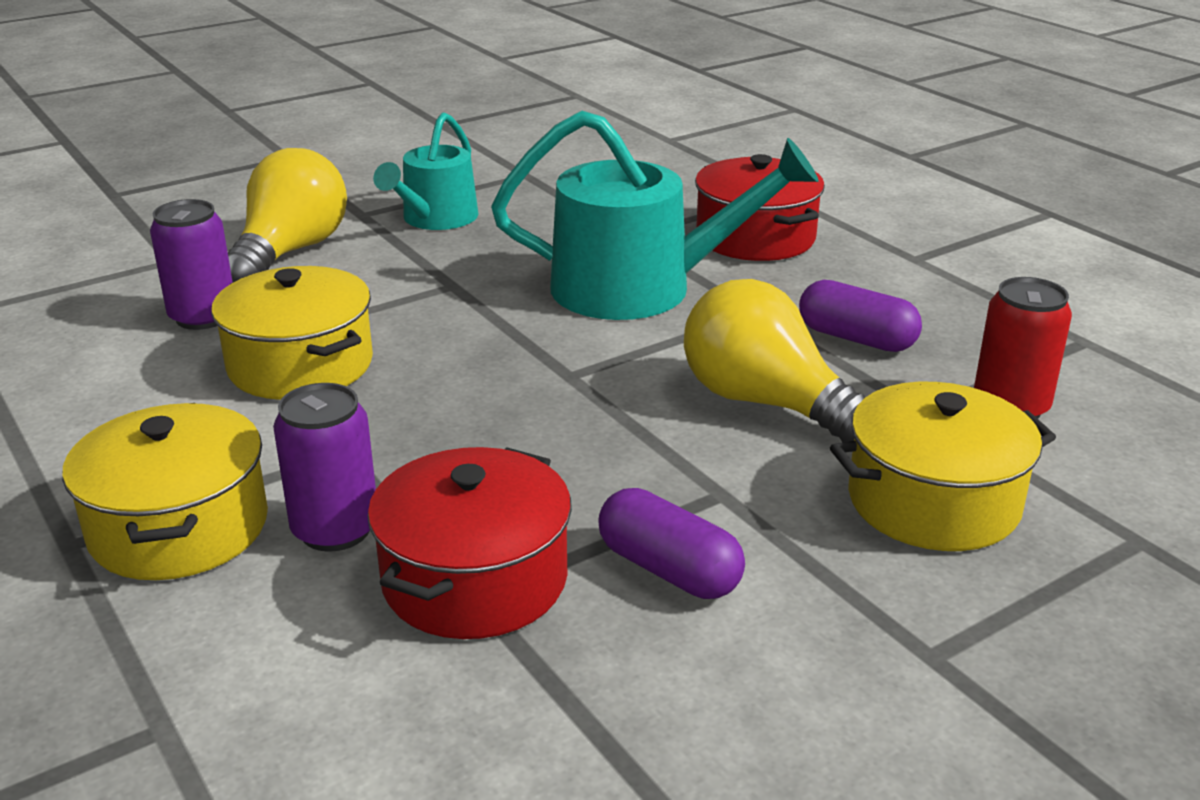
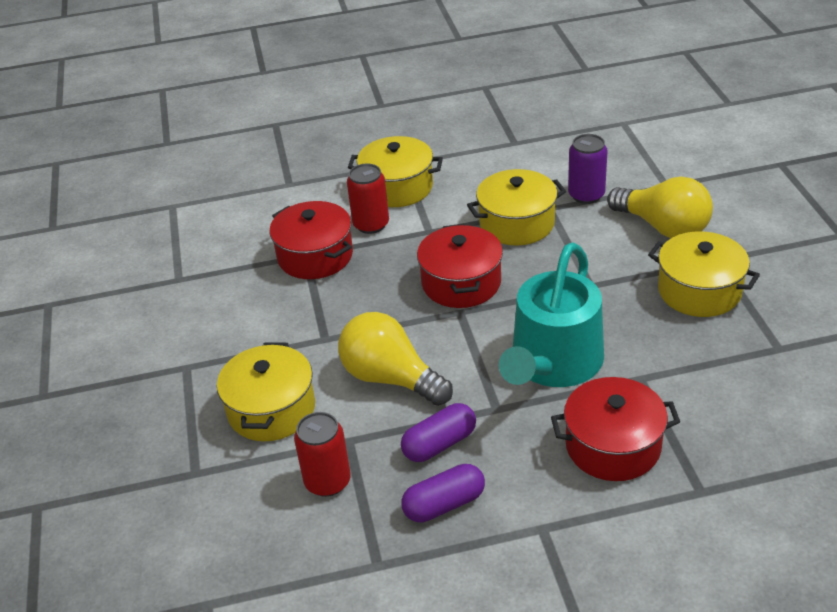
camera: 115 degrees right, 10 degrees up
(335, 530) = (371, 224): purple can -> red can
(435, 219) = (699, 291): turquoise watering can -> yellow pot
(493, 387) = (461, 283): none -> red pot
(668, 570) = (285, 308): purple capsule -> purple capsule (444, 504)
(765, 403) = (391, 378): yellow light bulb -> yellow light bulb turned 120 degrees counterclockwise

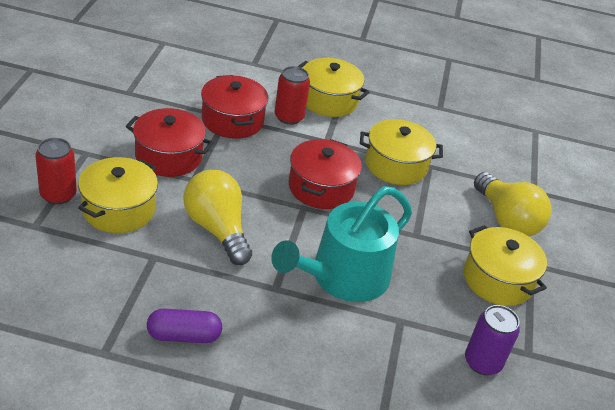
camera: 15 degrees right, 0 degrees up
(327, 481) = (116, 277): red can -> red can (58, 195)
(439, 444) = (215, 292): purple capsule -> none
(586, 195) = (465, 169): purple can -> purple can (482, 362)
(613, 446) = (340, 359): red pot -> red pot (168, 156)

